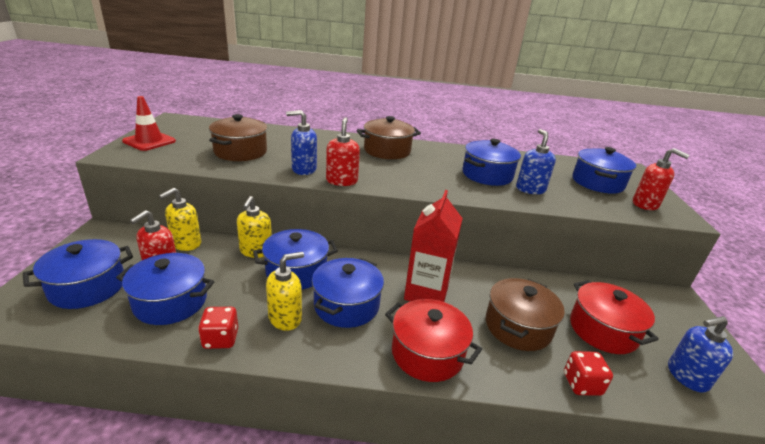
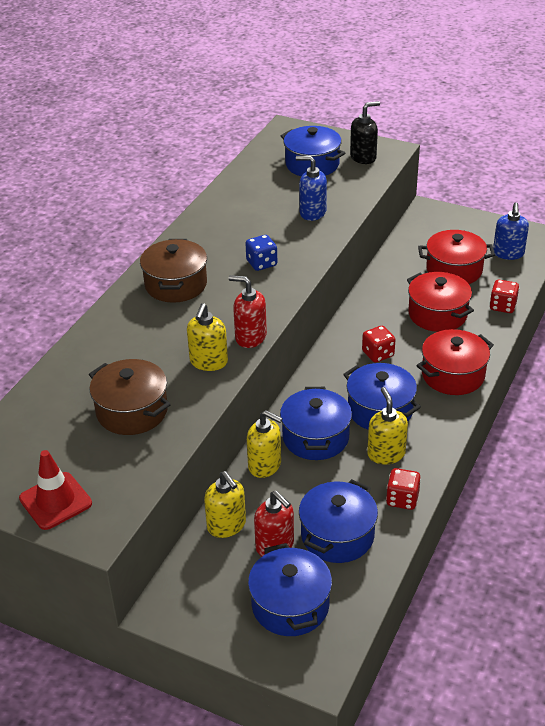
camera: 65 degrees left, 10 degrees up
(303, 169) = (208, 362): blue soap dispenser -> yellow soap dispenser
(426, 293) = (378, 354): red carton -> red dice
(439, 176) = (261, 263): none -> blue dice
(487, 175) = (271, 229): blue pot -> none
(518, 327) = (437, 314): brown pot -> red pot
(645, 204) = (363, 157): red soap dispenser -> black soap dispenser

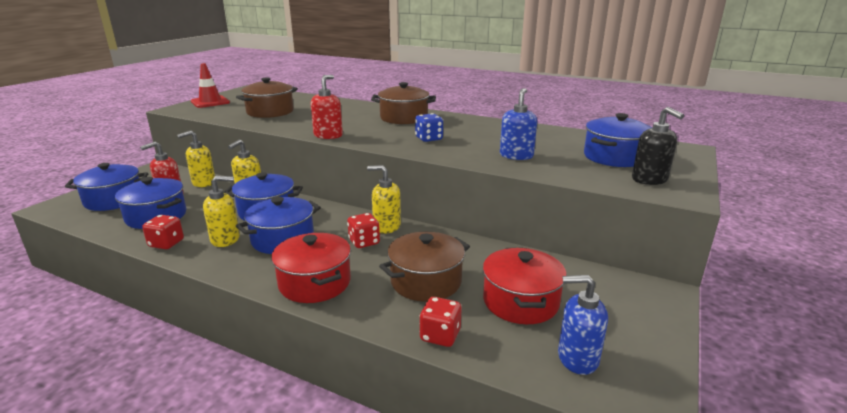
camera: 90 degrees right, 15 degrees down
(208, 362) = (306, 126): yellow soap dispenser -> yellow soap dispenser (386, 226)
(437, 314) = (426, 281): red pot -> brown pot

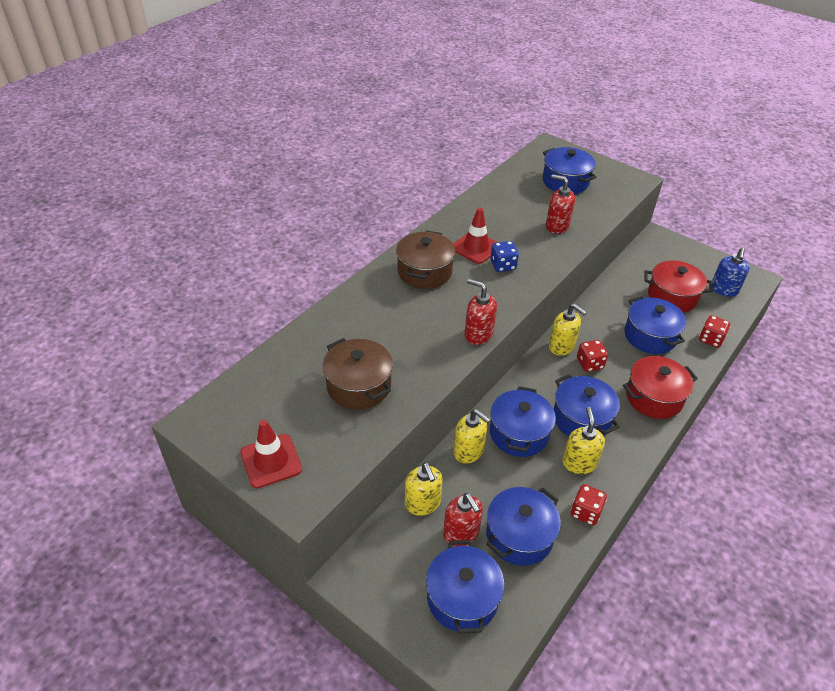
camera: 80 degrees left, 20 degrees up
(386, 226) = (561, 346): yellow soap dispenser -> yellow soap dispenser turned 75 degrees counterclockwise
(426, 281) = (650, 336): brown pot -> blue pot
(449, 129) = (476, 247): none -> red traffic cone
(516, 155) = (557, 226): blue soap dispenser -> red soap dispenser
(649, 180) = (611, 182): black soap dispenser -> none

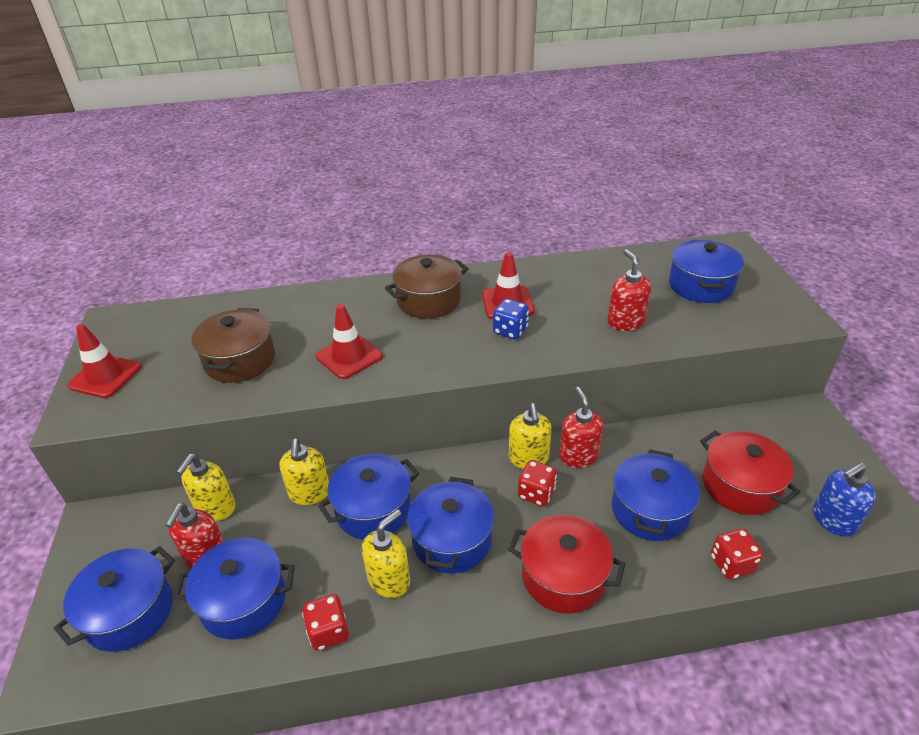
camera: 45 degrees right, 5 degrees down
(430, 338) = (349, 356): none -> red traffic cone
(478, 334) = (394, 377): red soap dispenser -> red soap dispenser (578, 456)

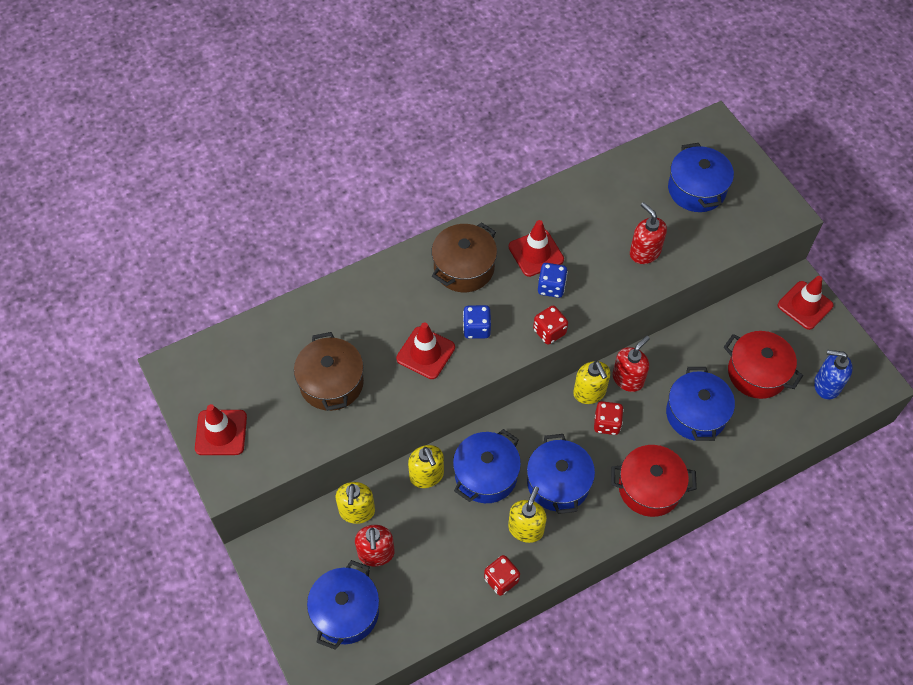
camera: 20 degrees left, 20 degrees up
(243, 601) = (426, 577): blue pot -> none
(413, 348) = (476, 328): none -> blue dice
(578, 456) = (628, 379): red soap dispenser -> red soap dispenser turned 75 degrees clockwise
(731, 564) = (762, 443): red dice -> red dice (549, 331)
(815, 433) = (805, 305): none -> red traffic cone
(833, 520) = (826, 385): blue soap dispenser -> blue soap dispenser turned 60 degrees clockwise

